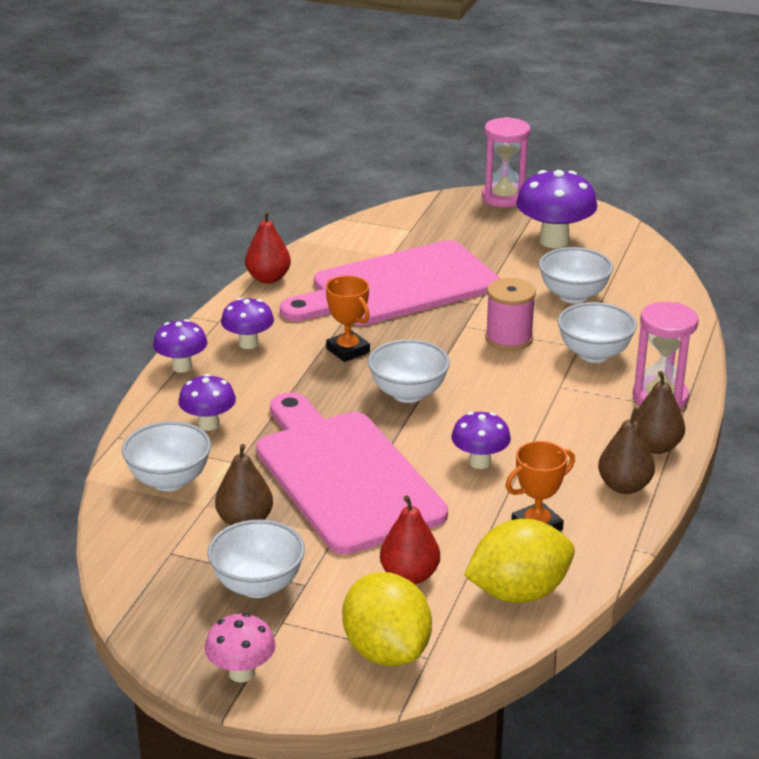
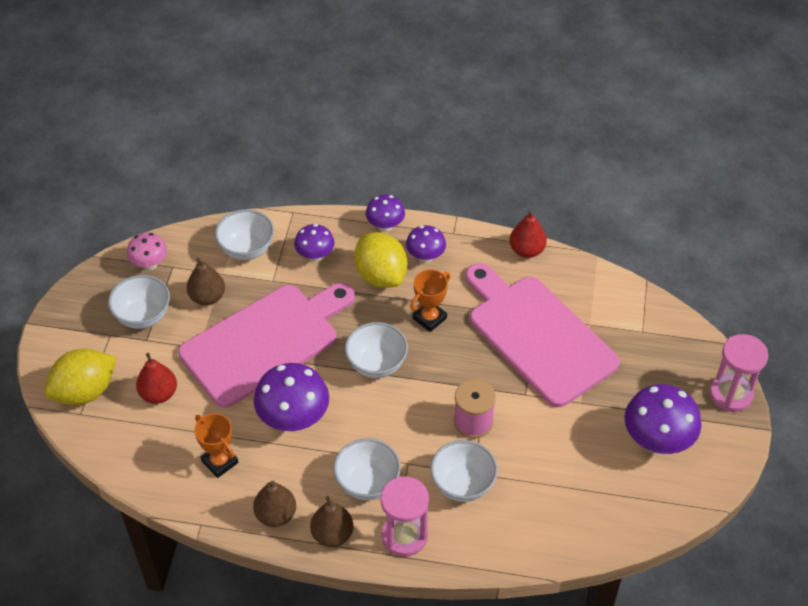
camera: 80 degrees right, 20 degrees up
(241, 673) = (63, 324): pink mushroom -> pink mushroom (150, 264)
(480, 462) = (294, 419): purple mushroom -> purple mushroom, size x1.70
(518, 592) = (146, 457): yellow lemon -> yellow lemon (380, 275)
(573, 296) = (558, 463): white bowl -> white bowl (367, 483)

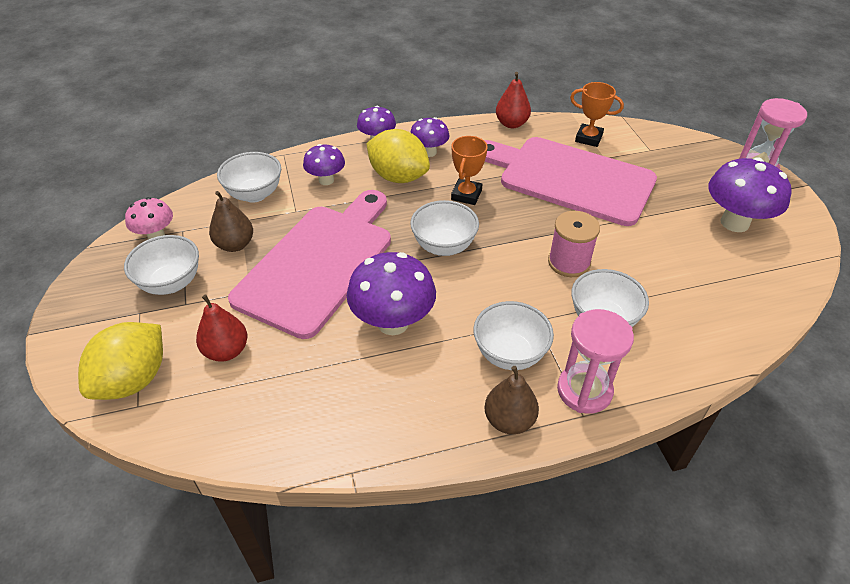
camera: 25 degrees left, 5 degrees down
(220, 462) = (336, 394): orange trophy -> orange trophy (588, 138)
(276, 515) = (434, 425): brown pear -> none

